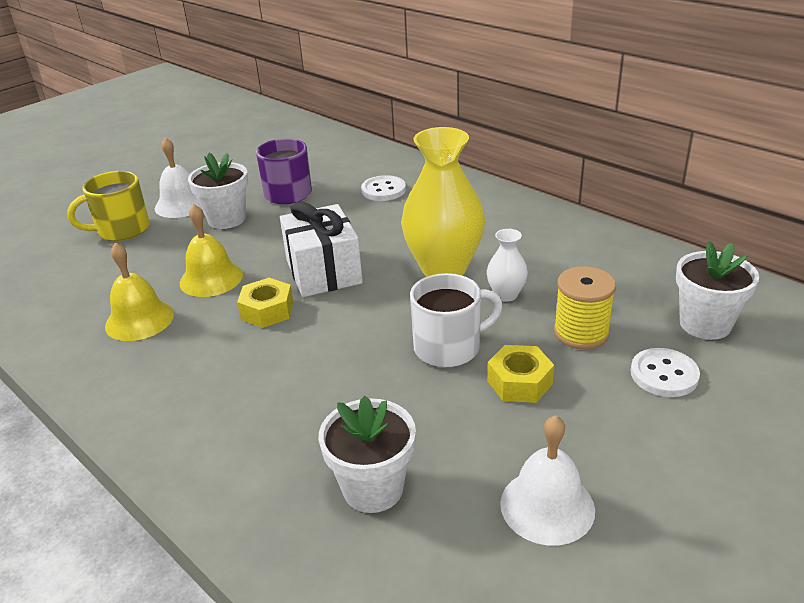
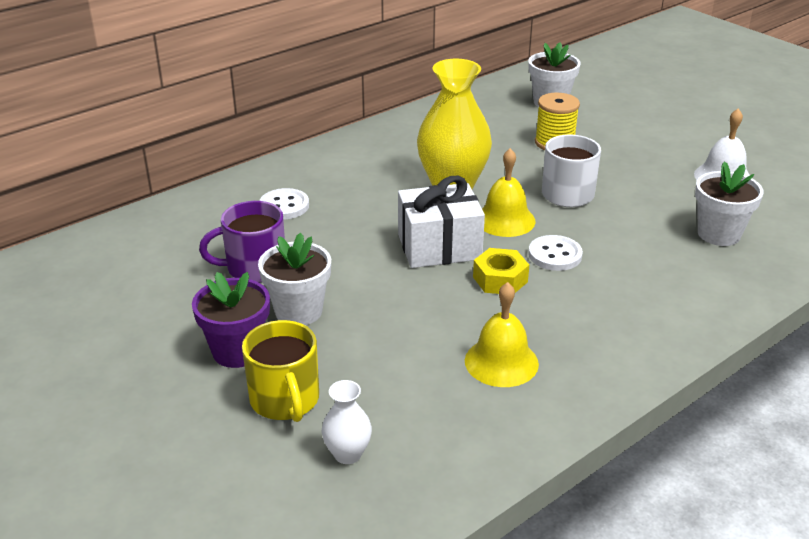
camera: 85 degrees left, 0 degrees up
(181, 204) = (237, 351): white bell -> purple flower pot
(211, 278) = (432, 317): yellow bell -> yellow bell (505, 220)
(506, 295) = (500, 164): white vase -> white vase (347, 454)
(519, 382) = (609, 171): yellow nut -> none
(664, 374) = (602, 124): white button -> white button (555, 255)

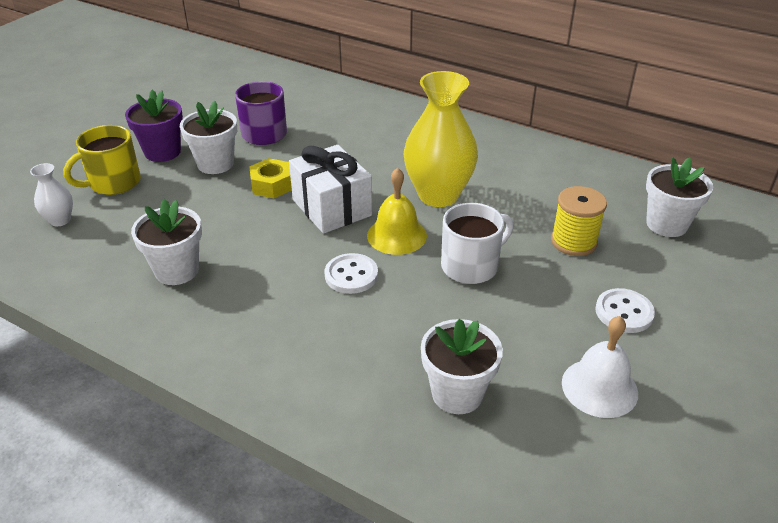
camera: 70 degrees right, 5 degrees up
(284, 206) = (353, 124): white button -> white button (624, 312)
(500, 279) = (296, 249): yellow nut -> yellow nut (272, 185)
(501, 362) = (177, 270): yellow bell -> white flower pot

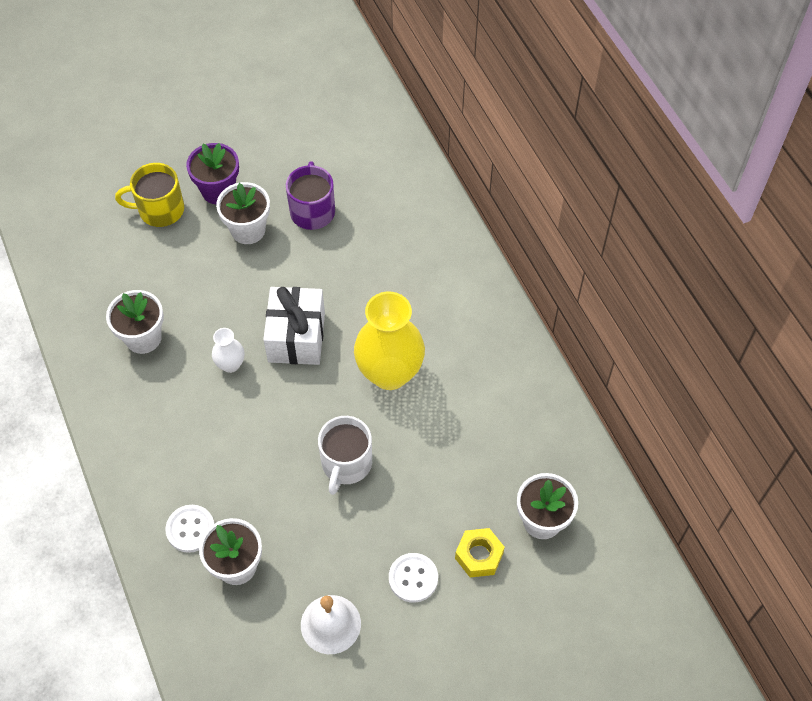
camera: 35 degrees right, 20 degrees up
(60, 220) = (99, 234): white vase -> white vase (230, 364)
(272, 185) = (272, 283): yellow nut -> yellow nut (479, 556)
(351, 275) = (254, 418): white button -> white button (190, 529)
(396, 235) = (320, 397): yellow bell -> none
(471, 266) = (346, 463): white mug -> white mug turned 105 degrees clockwise
(573, 242) = (447, 490): yellow spool -> none

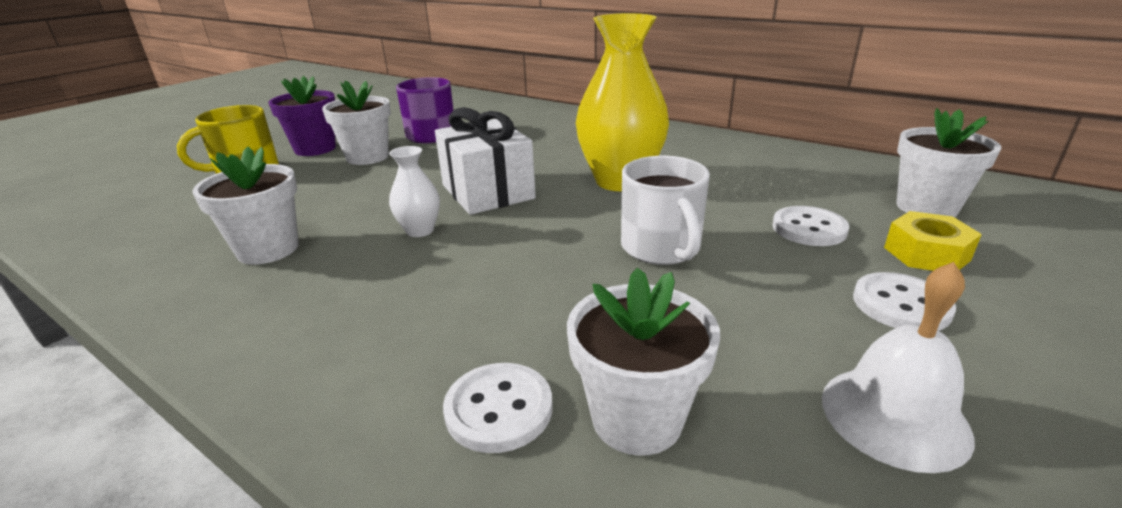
camera: 30 degrees left, 30 degrees down
(445, 496) = (809, 228): none -> white button

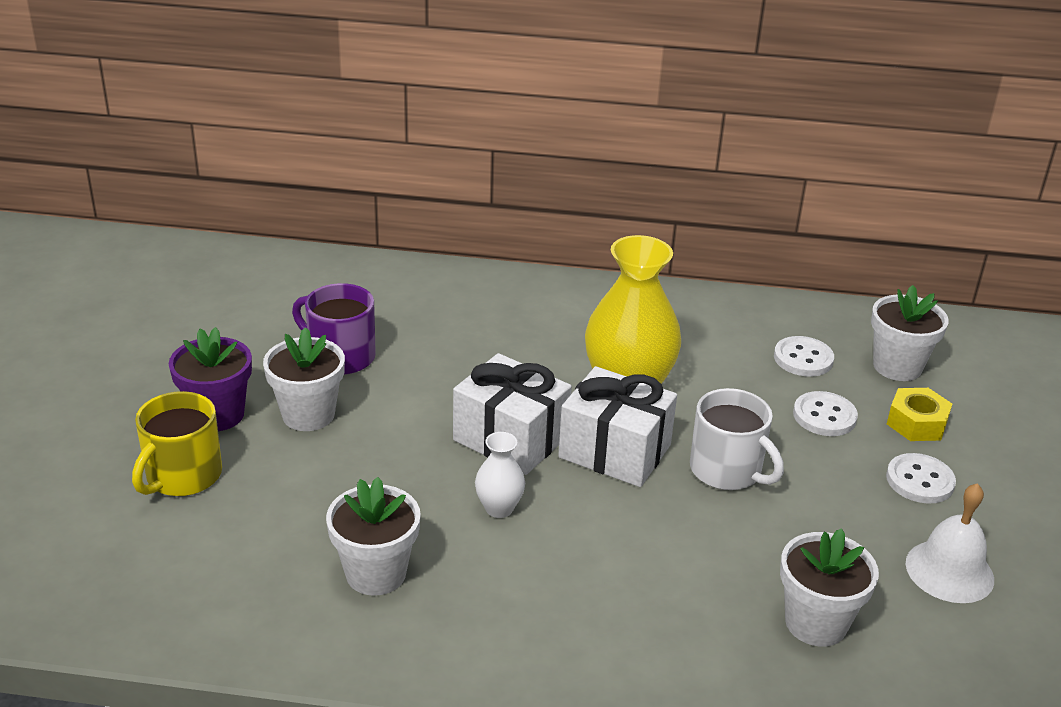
camera: 30 degrees left, 5 degrees up
(499, 409) = (730, 646): white button -> white button (803, 359)
(565, 214) = (615, 451): none -> white gift

